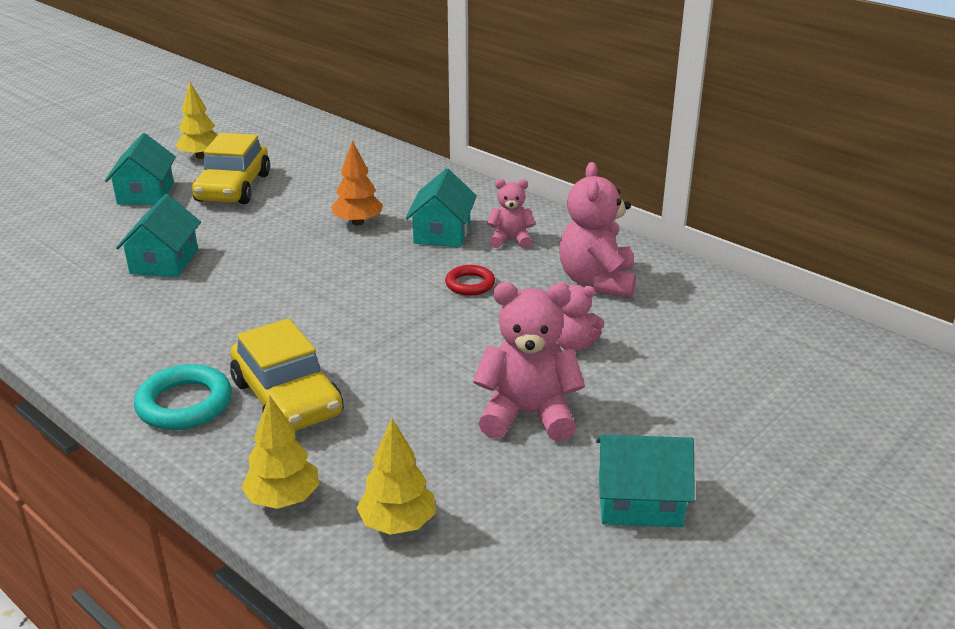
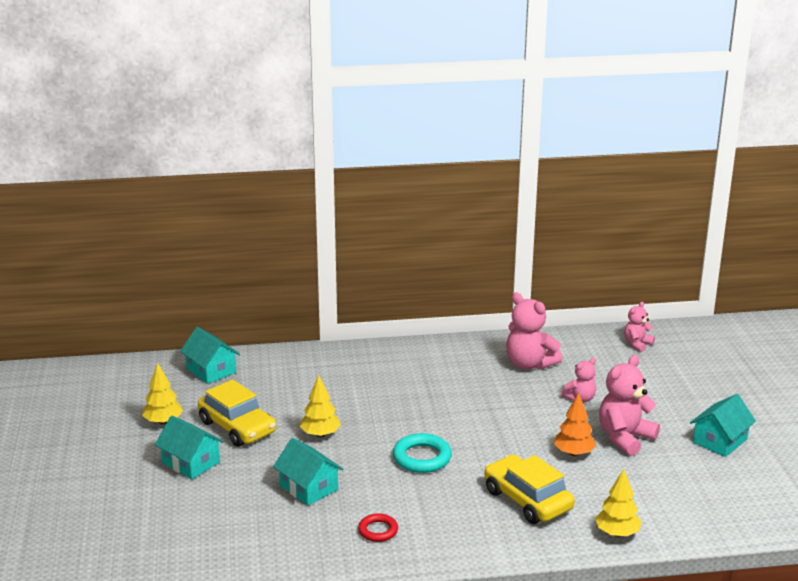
camera: 50 degrees left, 5 degrees down
(184, 404) = (493, 534): turquoise ring -> turquoise ring (422, 458)
(287, 398) = (527, 500): yellow car -> yellow car turned 135 degrees counterclockwise
(358, 222) = (357, 403): orange tree -> orange tree (573, 453)
(398, 524) = (670, 508): yellow tree -> yellow tree (320, 434)
(442, 233) = (411, 383): turquoise house -> turquoise house (211, 370)
(470, 284) = (482, 400): red ring -> red ring (378, 530)
(510, 240) = (450, 367): pink teddy bear -> pink teddy bear (637, 344)

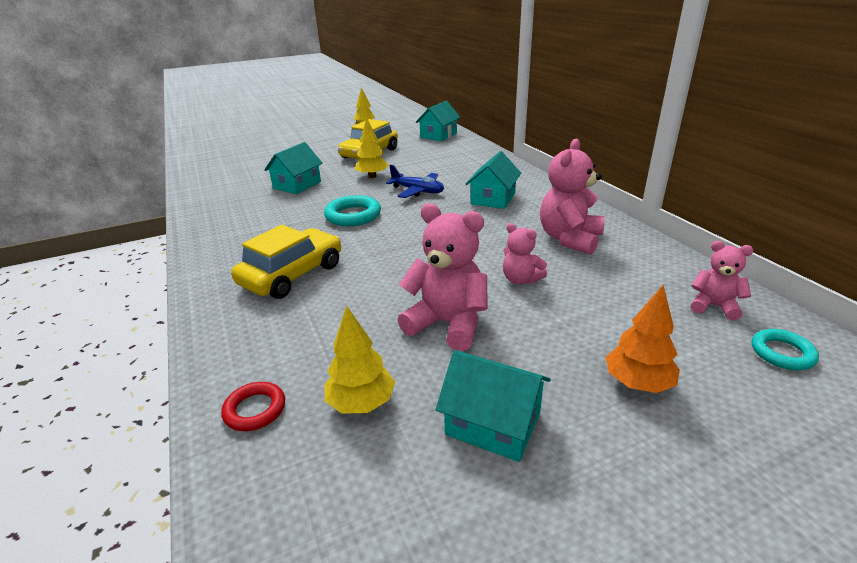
camera: 75 degrees right, 5 degrees up
(191, 462) = (320, 151): turquoise house -> turquoise house (493, 199)
(378, 530) = (239, 216): red ring -> red ring (255, 410)
(384, 413) = (418, 191): none -> blue plane
(573, 453) = (394, 290): orange tree -> orange tree (637, 383)
(617, 533) = (228, 342): yellow tree -> yellow tree (361, 403)
(685, 343) = (782, 353): none -> turquoise ring

